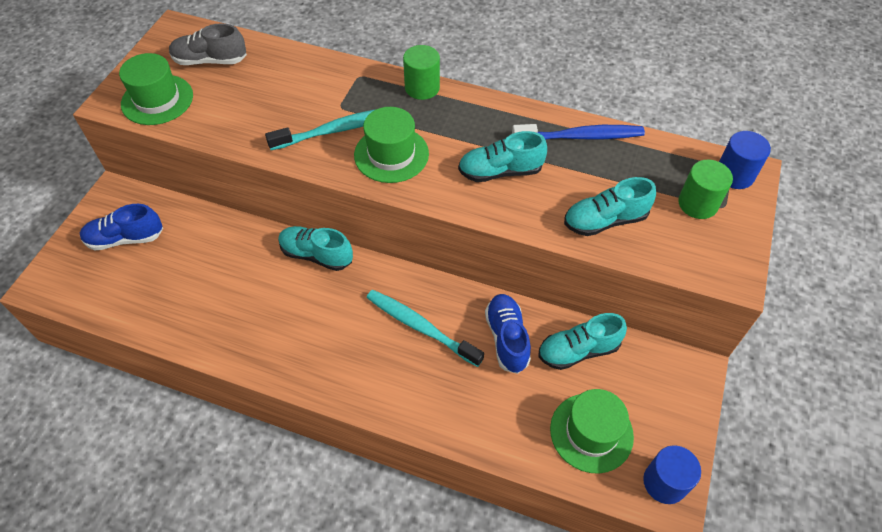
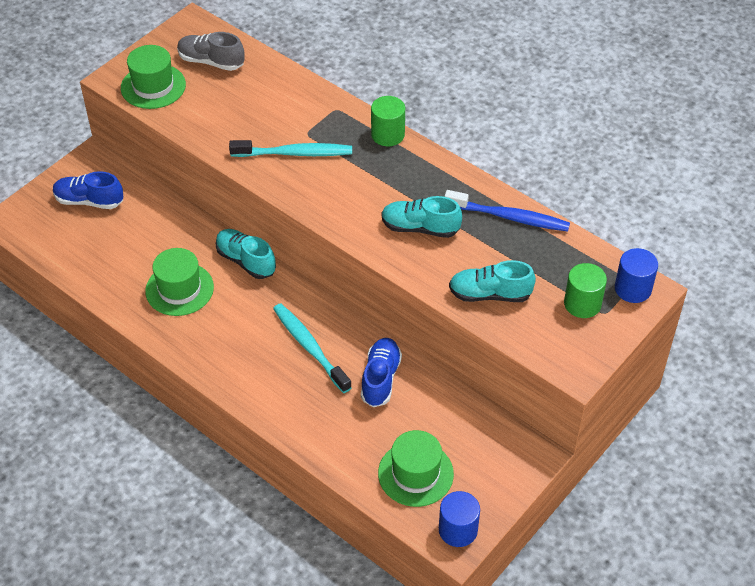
camera: 20 degrees right, 5 degrees down
(391, 154) = (332, 187): green hat -> green hat (179, 289)
(578, 350) = (439, 407): turquoise shoe -> none

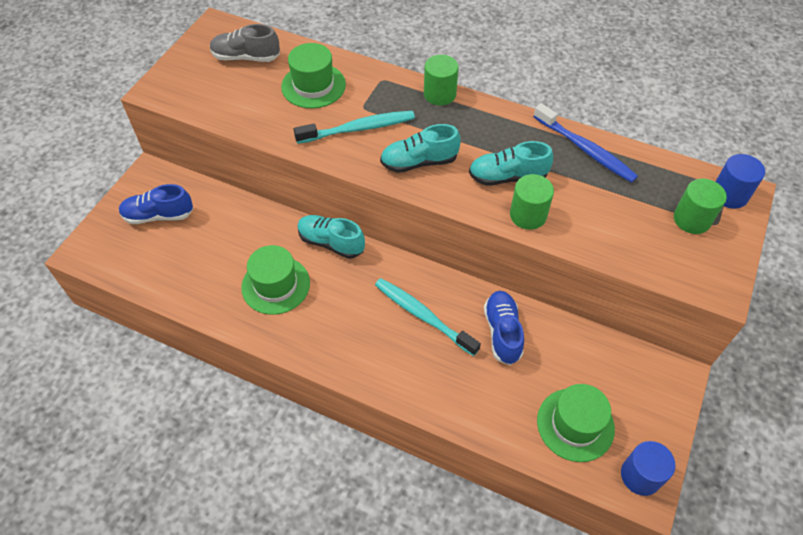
camera: 15 degrees left, 5 degrees up
(153, 86) = (196, 90): green hat -> green hat (313, 86)
(424, 267) = (528, 215): none -> green cylinder
(490, 294) = (602, 229): turquoise shoe -> turquoise shoe (419, 162)
(509, 217) = (585, 149): blue toothbrush -> blue toothbrush turned 45 degrees clockwise

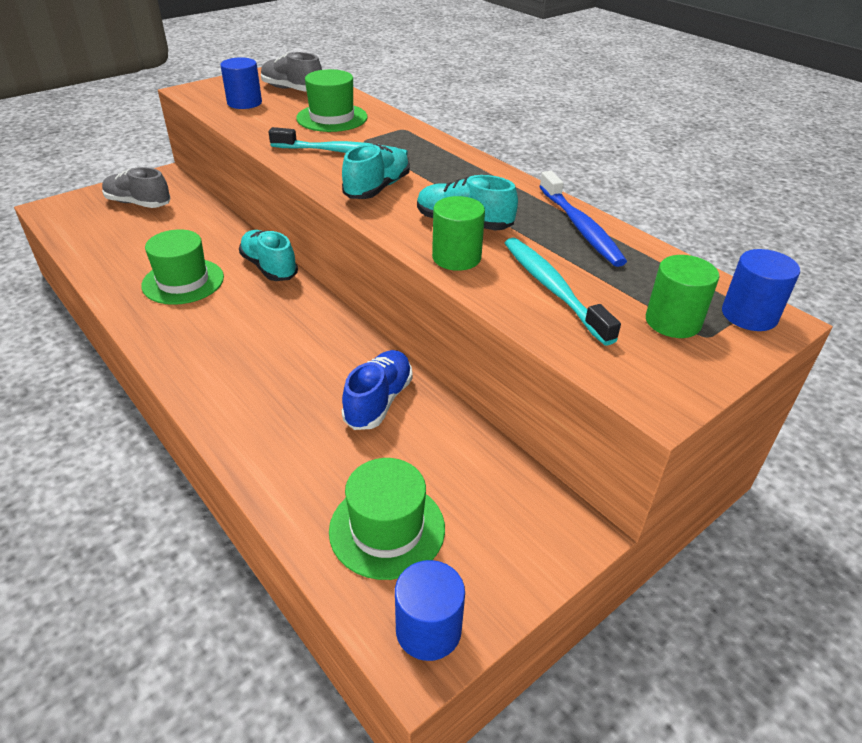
camera: 25 degrees right, 15 degrees down
(158, 215) = (138, 203): blue shoe -> grey shoe
(220, 91) = (244, 103): none -> blue cylinder
(419, 162) = (377, 188): turquoise shoe -> turquoise shoe turned 105 degrees clockwise
(423, 316) = (303, 355): turquoise toothbrush -> turquoise toothbrush (553, 289)
(439, 94) = (452, 150): green cylinder -> none

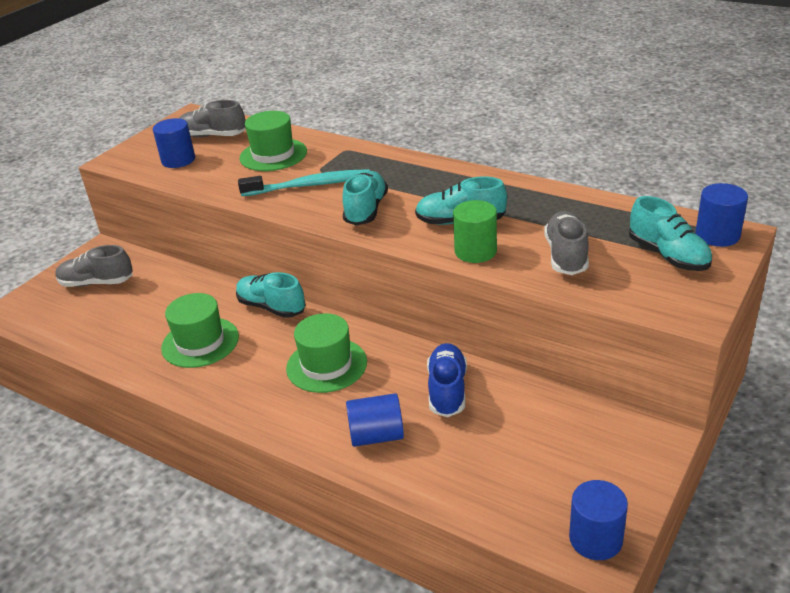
camera: 15 degrees left, 5 degrees down
(276, 425) = (376, 435): none -> blue cylinder
(387, 529) = (519, 482): green hat -> green hat (326, 365)
(553, 289) = (566, 255): turquoise toothbrush -> grey shoe
(580, 227) = (554, 199): blue toothbrush -> none
(673, 321) = (668, 255): green cylinder -> turquoise shoe

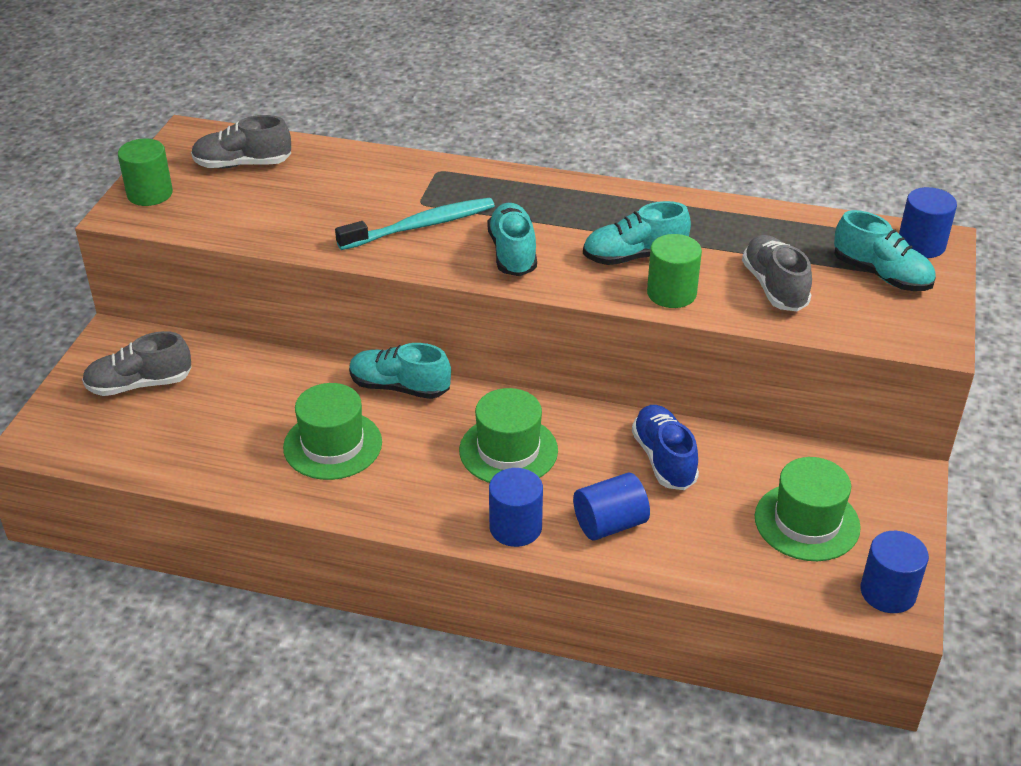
camera: 20 degrees left, 5 degrees up
(139, 150) = (150, 194): none -> green cylinder
(178, 160) = (217, 205): blue cylinder -> blue cylinder (515, 527)
(273, 155) = (346, 186): green hat -> green hat (807, 522)

